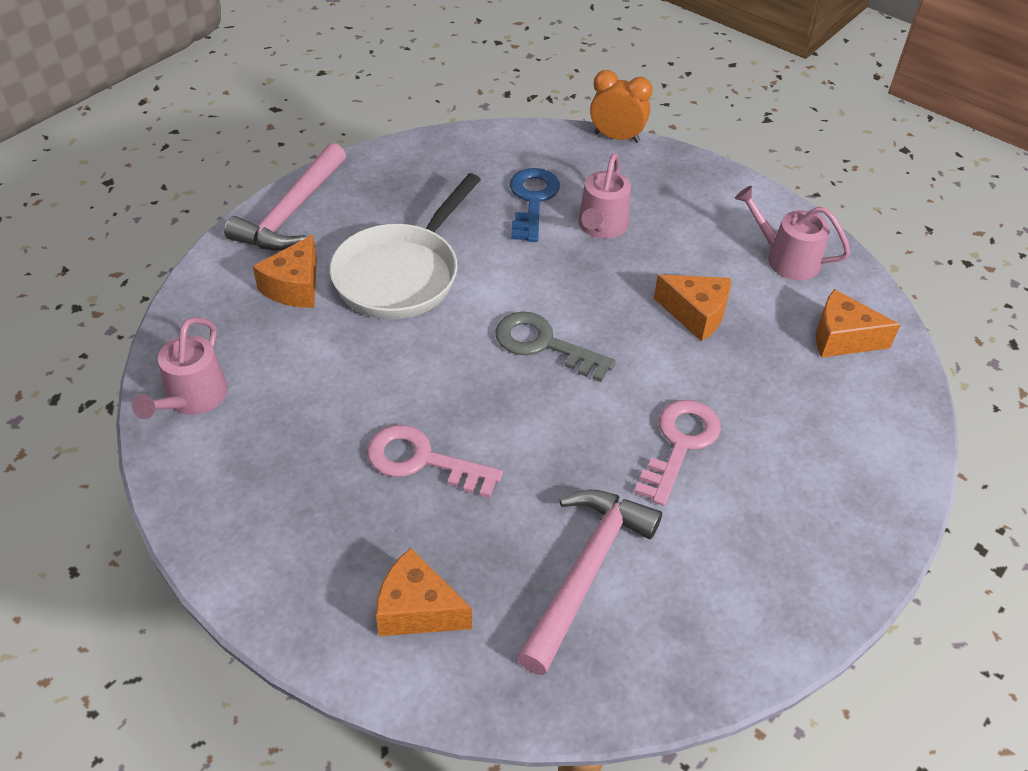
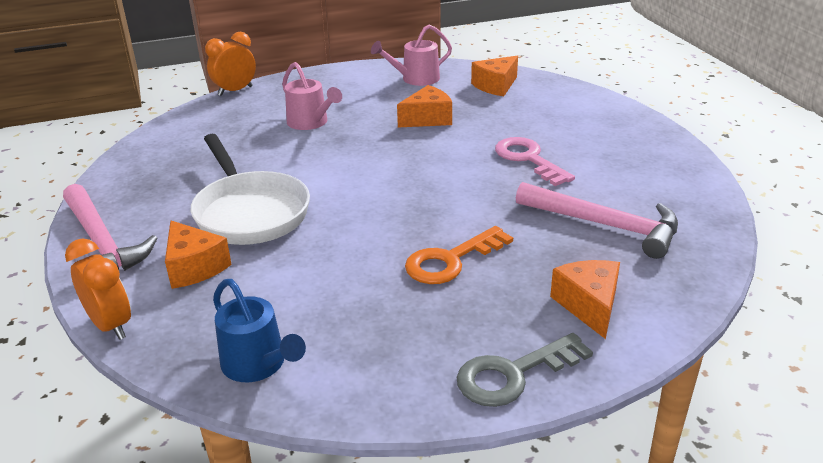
camera: 55 degrees left, 15 degrees down
(191, 284) = (111, 325): none -> orange clock
(192, 399) = (258, 365): pink watering can -> blue watering can
(417, 609) = (589, 305): orange cheese -> orange cheese turned 120 degrees clockwise
(422, 461) = (451, 260): pink key -> orange key
(532, 200) = (249, 137): blue key -> none
(544, 345) = (393, 177): grey key -> grey key (513, 374)
(585, 572) = (605, 225): pink hammer -> pink hammer turned 150 degrees clockwise

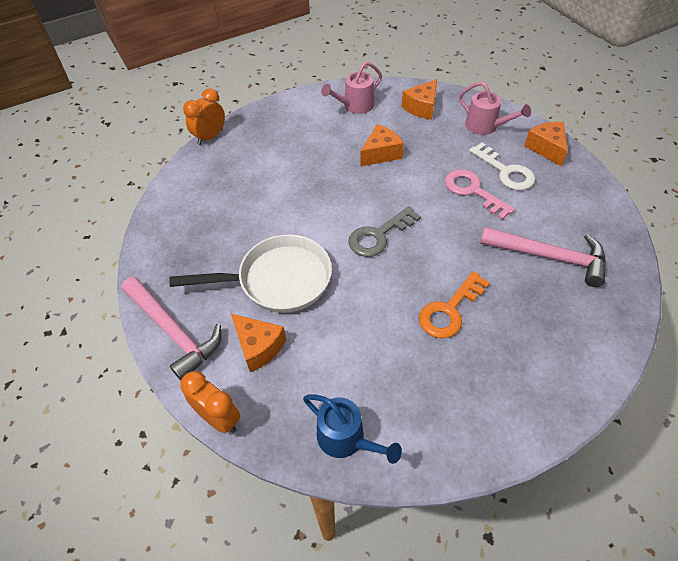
camera: 10 degrees left, 20 degrees up
(250, 212) = (278, 280): white pan -> white pan turned 60 degrees counterclockwise
(311, 123) = (288, 169): pink watering can -> pink watering can (486, 126)
(513, 374) = (528, 417): grey key -> grey key (379, 235)
(578, 146) = (505, 171): none -> white key
(589, 305) = (561, 341): orange cheese -> orange cheese (546, 148)

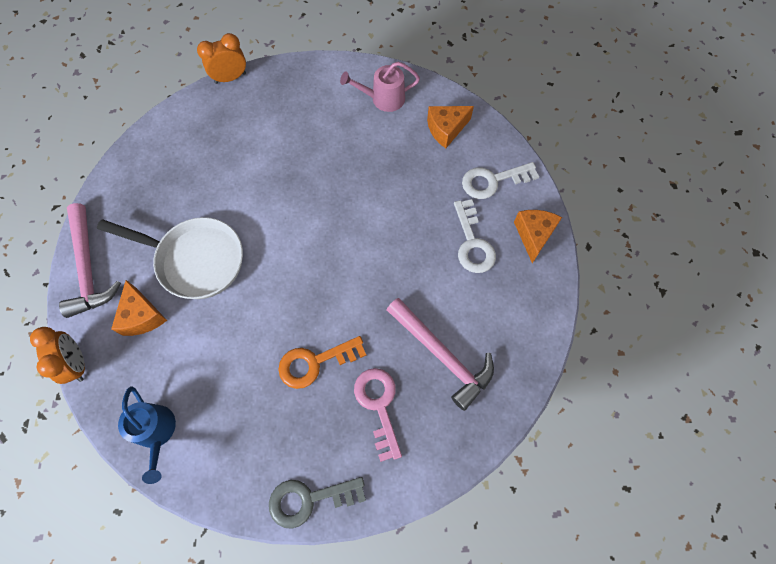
camera: 25 degrees right, 15 degrees up
(379, 235) = (307, 257): grey key -> grey key (309, 499)
(381, 154) = (369, 167): orange cheese -> none
(473, 191) = (424, 250): pink key -> pink key (378, 405)
(486, 126) = (493, 181): pink watering can -> white key

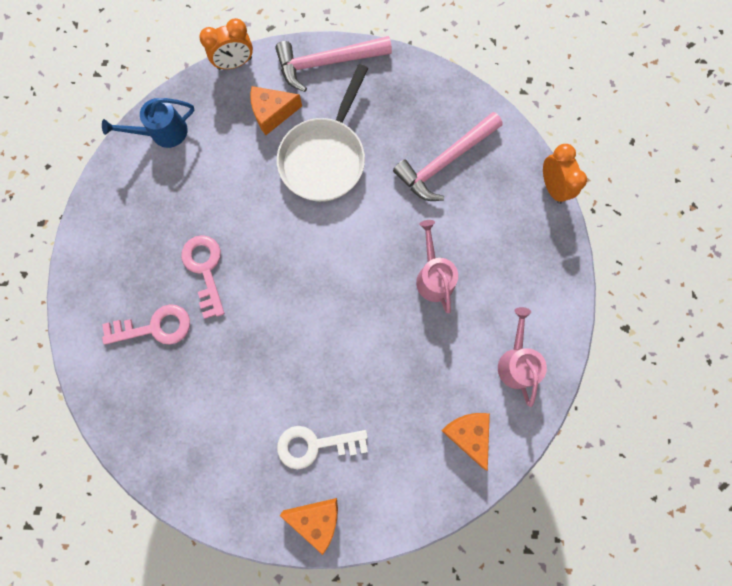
camera: 95 degrees right, 10 degrees up
(309, 499) = (84, 260): grey key -> none
(313, 161) = (433, 276): none -> pink watering can
(315, 362) = (205, 269): orange key -> pink key
(442, 355) = (194, 395): pink hammer -> pink hammer (445, 162)
(493, 181) = (392, 482): white key -> none

